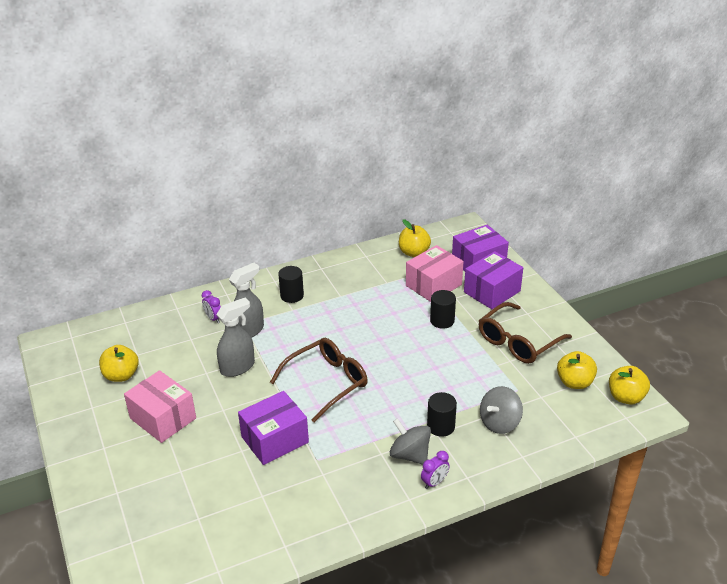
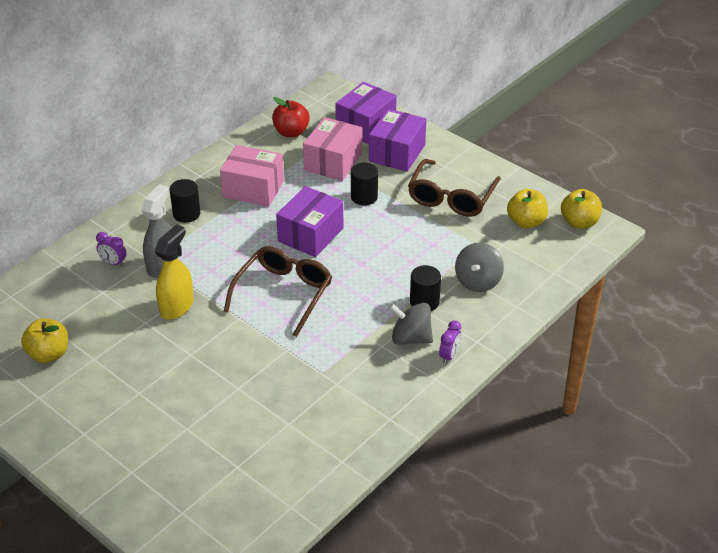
camera: 25 degrees left, 5 degrees up
(163, 418) = (129, 383): pink box -> pink box (253, 189)
(238, 367) = (177, 306): grey spray bottle -> yellow spray bottle
(275, 439) = (266, 366): purple box -> purple box (310, 235)
(414, 252) = (291, 132): yellow apple -> red apple

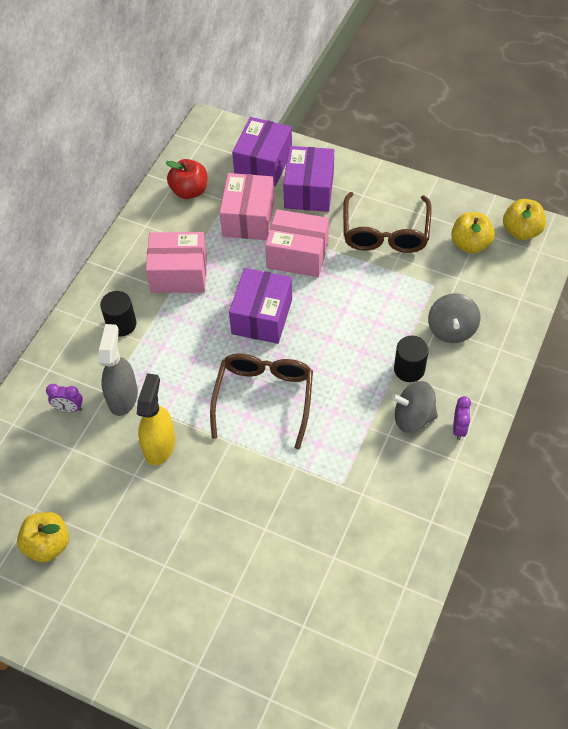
camera: 15 degrees left, 15 degrees up
(364, 197) = (297, 254): black cylinder -> pink box

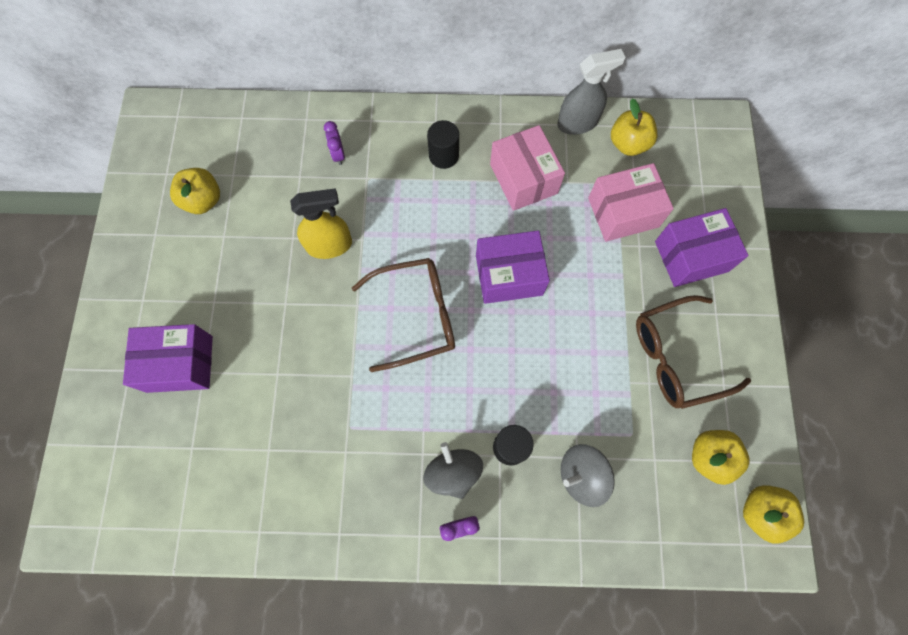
camera: 65 degrees right, 15 degrees up
(123, 397) = (367, 192): grey spray bottle -> grey spray bottle (578, 123)
(189, 191) = (628, 144): red apple -> yellow apple
(263, 163) = (702, 197): purple box -> purple box (180, 364)
(297, 254) = (601, 278): pink box -> none

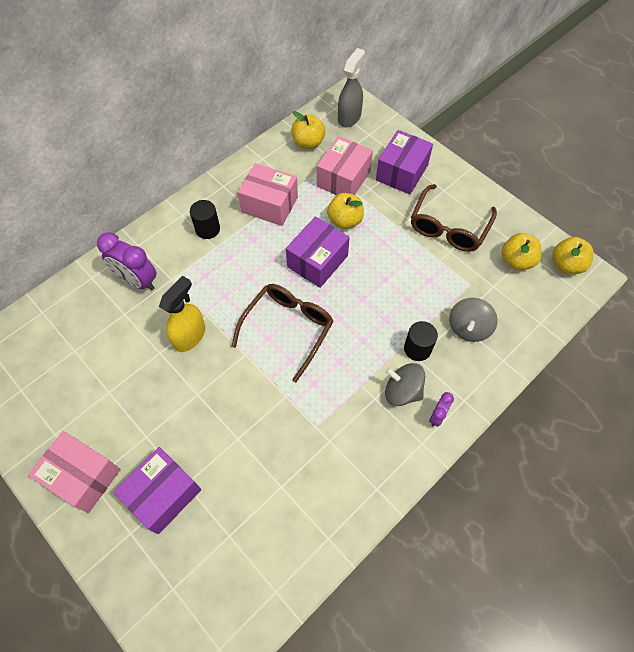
camera: 45 degrees left, 10 degrees down
(141, 290) = (83, 476): none -> pink box
(203, 200) = (69, 383): yellow apple -> yellow apple (345, 220)
(338, 154) = (137, 281): purple clock -> purple clock, size x1.93
(578, 123) = (268, 152): grey spray bottle -> grey spray bottle (349, 117)

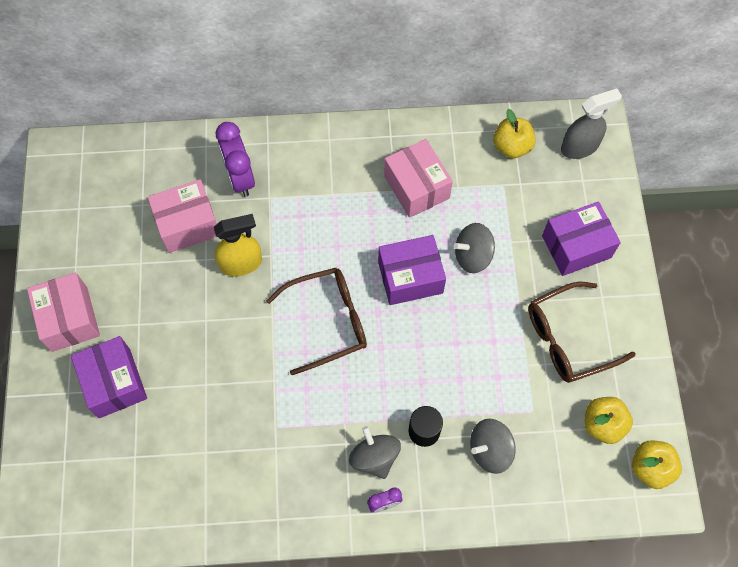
camera: 40 degrees right, 5 degrees up
(163, 494) = (114, 383): purple box -> purple box turned 75 degrees clockwise
(207, 229) = (340, 171): black cylinder -> none
(343, 179) = (511, 211): pink box -> pink box (187, 224)
(345, 220) = (472, 256): yellow apple -> grey spinning top

